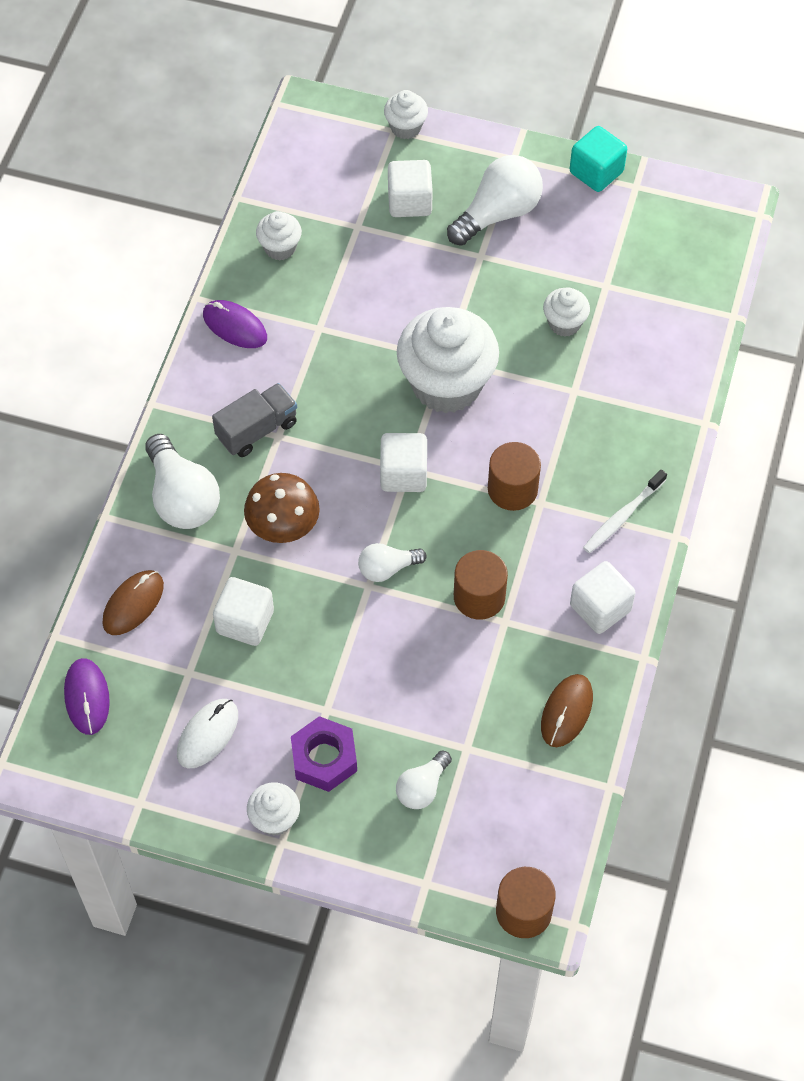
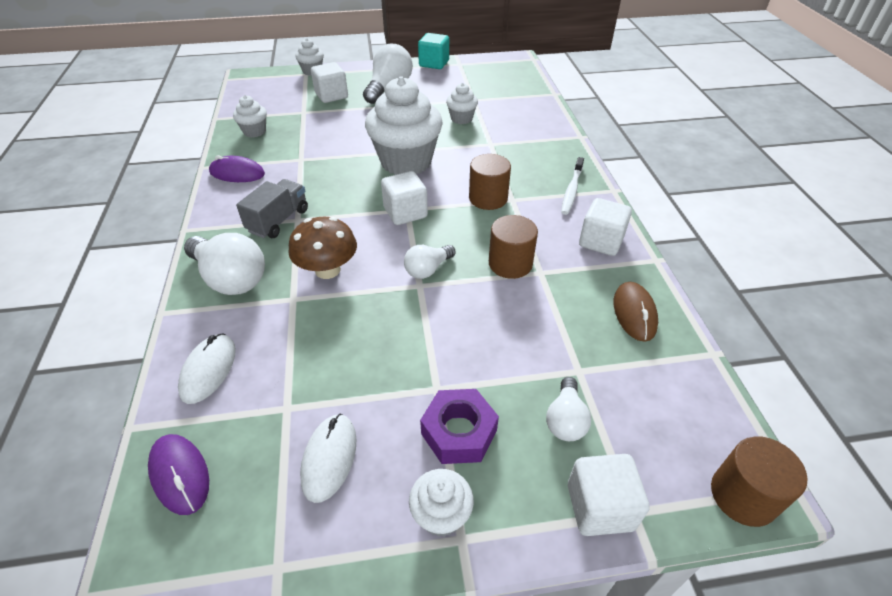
camera: 25 degrees left, 15 degrees down
(133, 604) = (208, 370): brown mouse -> white mouse
(245, 622) = (325, 346): white cube -> white cube (599, 507)

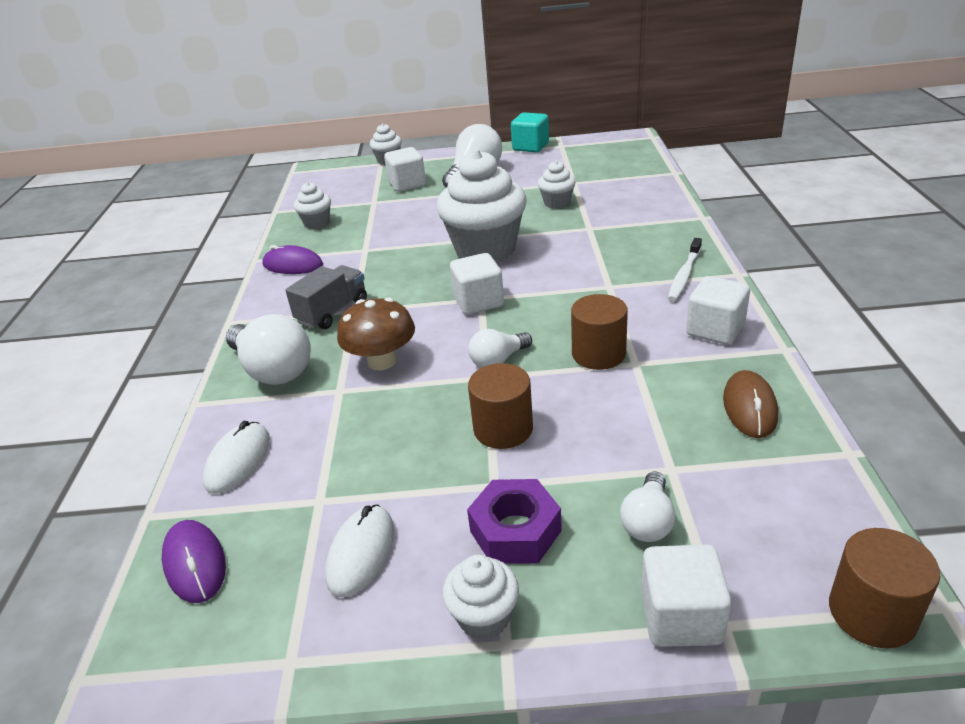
camera: 10 degrees right, 10 degrees down
(488, 198) = (579, 285): brown cylinder -> brown cylinder (503, 429)

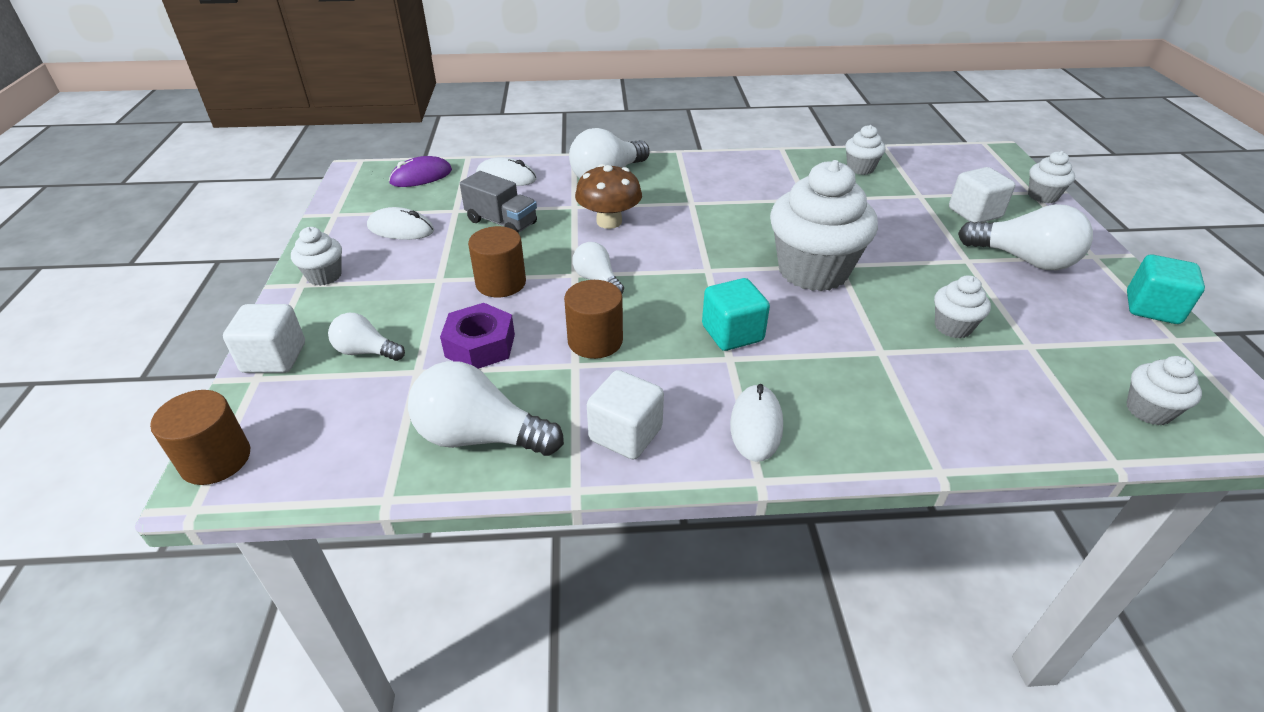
camera: 85 degrees right, 5 degrees up
(293, 265) = (772, 166): purple mouse -> none
(332, 312) = (689, 193): grey truck -> grey truck (502, 222)
(478, 302) = (700, 268): white cube -> none
(515, 531) = (389, 288): purple nut -> purple nut (480, 345)
(576, 285) = (732, 333): none -> turquoise cube
(628, 160) = (1148, 410): none -> white cupcake
(684, 275) = (756, 425): white toothbrush -> white mouse
(749, 407) = (480, 437): brown mouse -> white light bulb

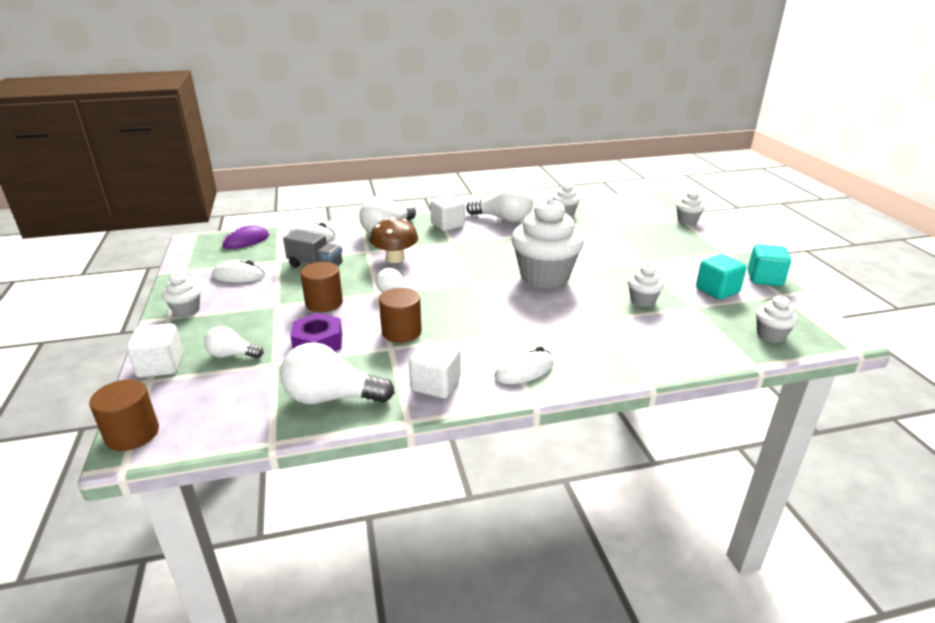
camera: 10 degrees left, 10 degrees down
(732, 333) = (497, 318): turquoise cube -> turquoise cube (717, 290)
(756, 425) = (524, 370): white mouse -> white mouse turned 60 degrees clockwise
(974, 213) = (645, 234): white cube -> white cube (447, 225)
(1023, 260) = (681, 258): white light bulb -> white light bulb (503, 219)

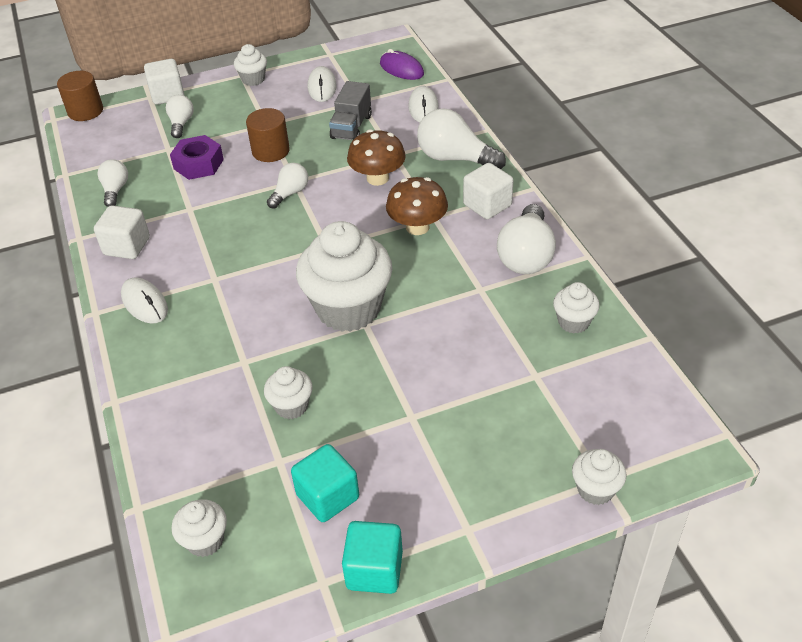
camera: 85 degrees right, 15 degrees up
(331, 397) = (115, 190): white light bulb -> white light bulb, size x0.57
(401, 332) = (216, 211): brown cylinder -> none
(462, 248) = (417, 227): none -> brown mushroom

